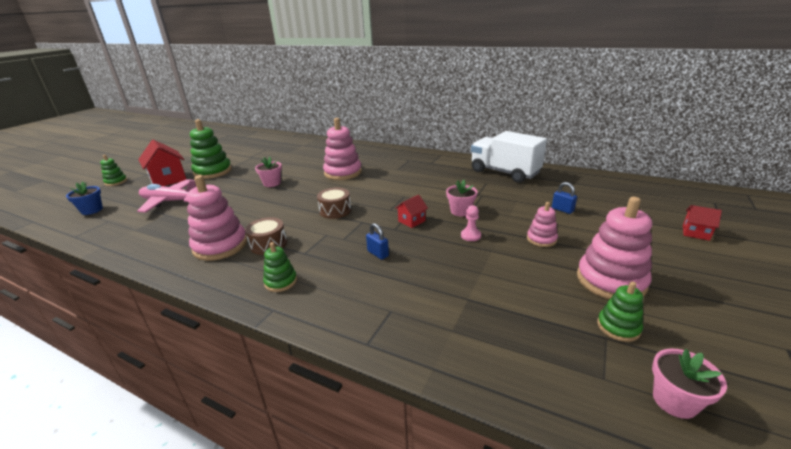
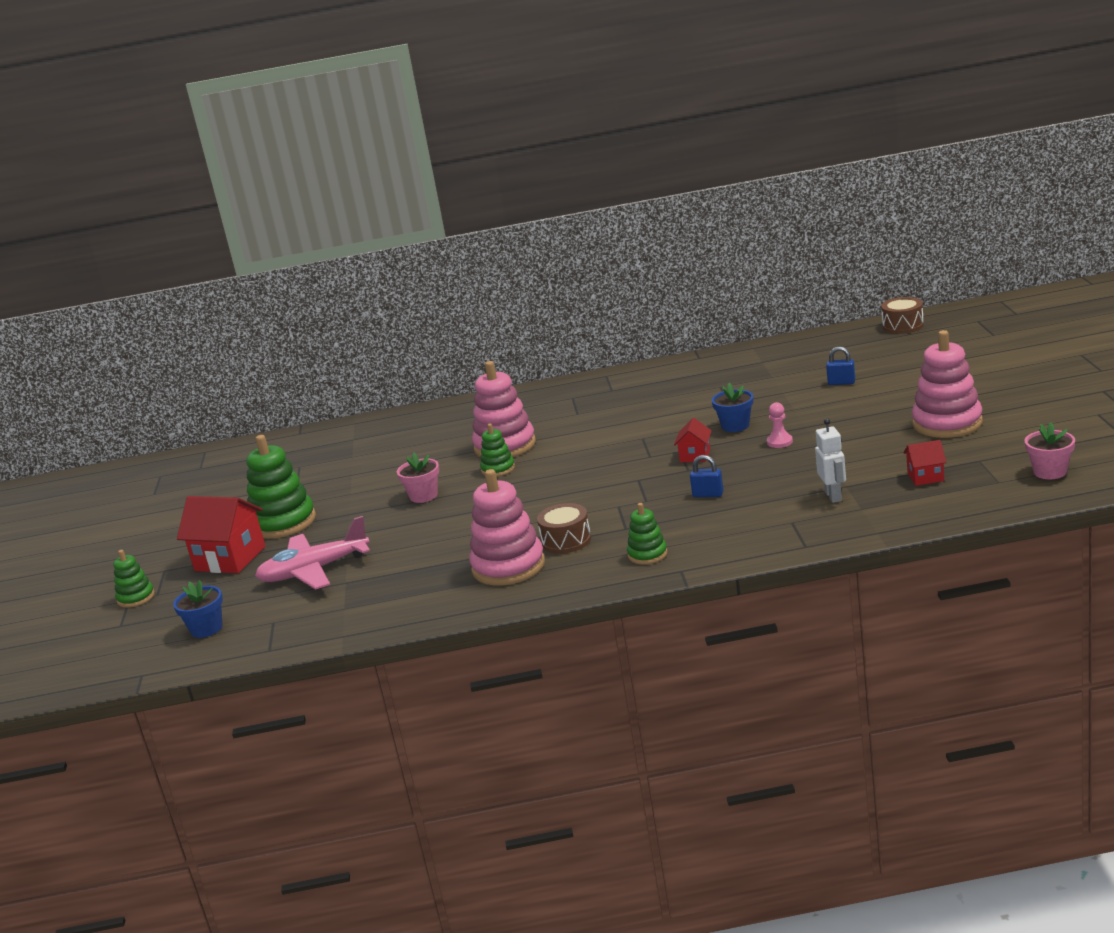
camera: 30 degrees left, 5 degrees down
(335, 210) = (582, 484): brown drum -> brown drum (903, 326)
(447, 303) = (833, 496): none -> white robot
(460, 211) = (735, 426): pink flower pot -> blue flower pot
(504, 172) = (726, 367): white truck -> none
(541, 239) = (853, 417): pink stacking toy -> none
(618, 327) = (981, 450): green stacking toy -> green stacking toy (498, 469)
(695, 233) = (982, 356): red house -> red house (925, 477)

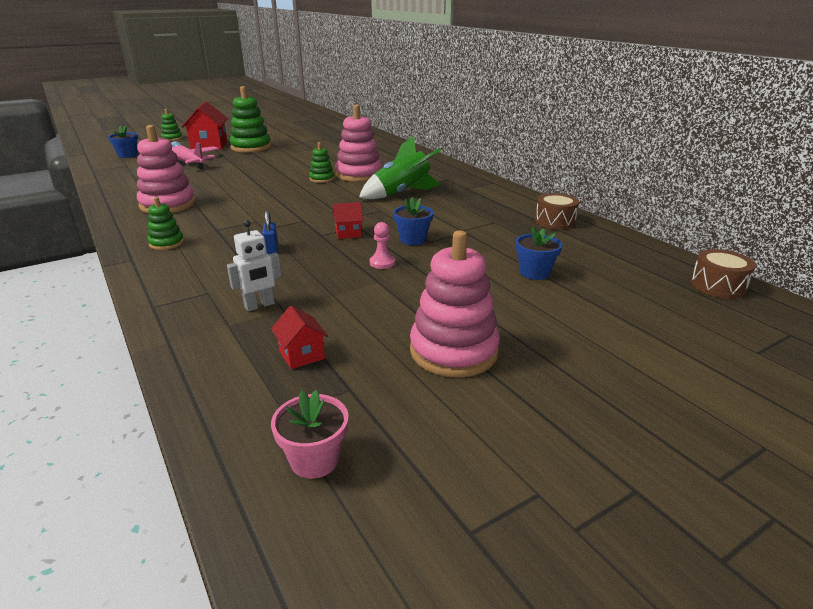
camera: 60 degrees right, 5 degrees up
(423, 496) = (282, 168): pink flower pot -> none
(566, 540) = (202, 214): brown drum -> brown drum (555, 221)
(598, 424) = (402, 193): none -> green rocket
(841, 382) = (534, 273): blue padlock -> blue flower pot

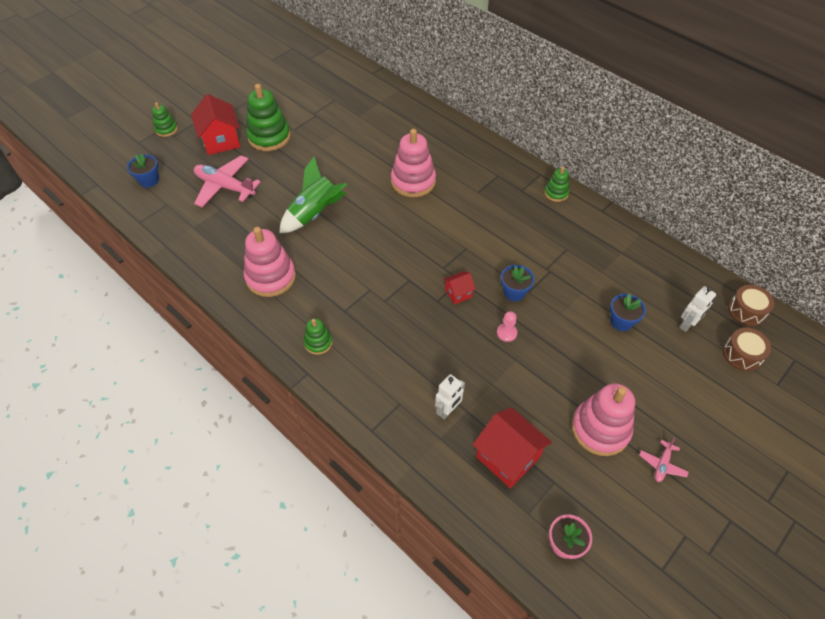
camera: 15 degrees left, 25 degrees up
(271, 249) = (410, 332): blue padlock -> none
(302, 355) = (508, 457): red house -> red house, size x1.92
(322, 179) = (382, 197): green stacking toy -> green stacking toy (556, 193)
(402, 193) = (470, 213): green rocket -> green rocket (314, 214)
(533, 400) = (662, 464): none -> pink plane
(555, 221) = (613, 238): brown drum -> brown drum (742, 355)
(626, 285) = (687, 324): none -> white robot

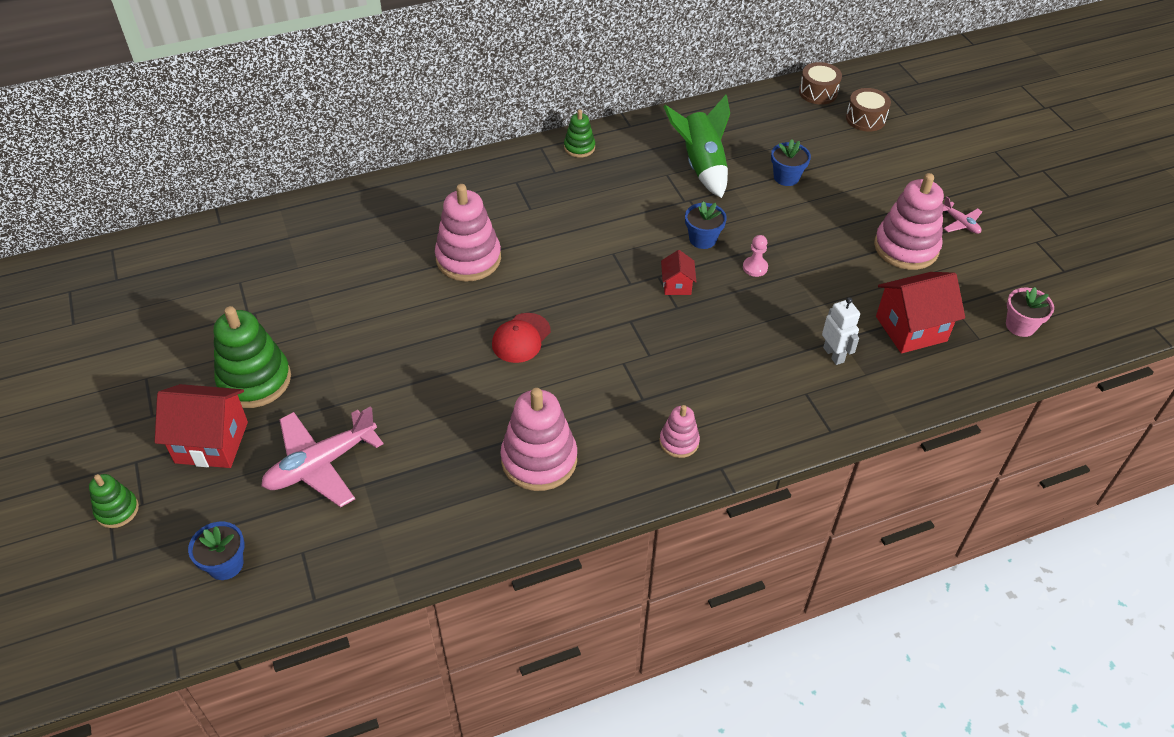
camera: 65 degrees left, 5 degrees down
(314, 214) = (454, 376): green rocket -> green rocket (701, 166)
(318, 342) = (679, 442): green stacking toy -> pink stacking toy
(362, 231) = (521, 338): none -> red cap
(687, 324) = (813, 135): white robot -> none

